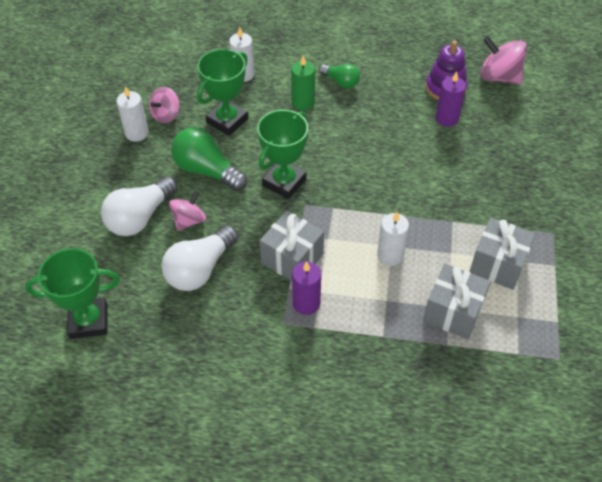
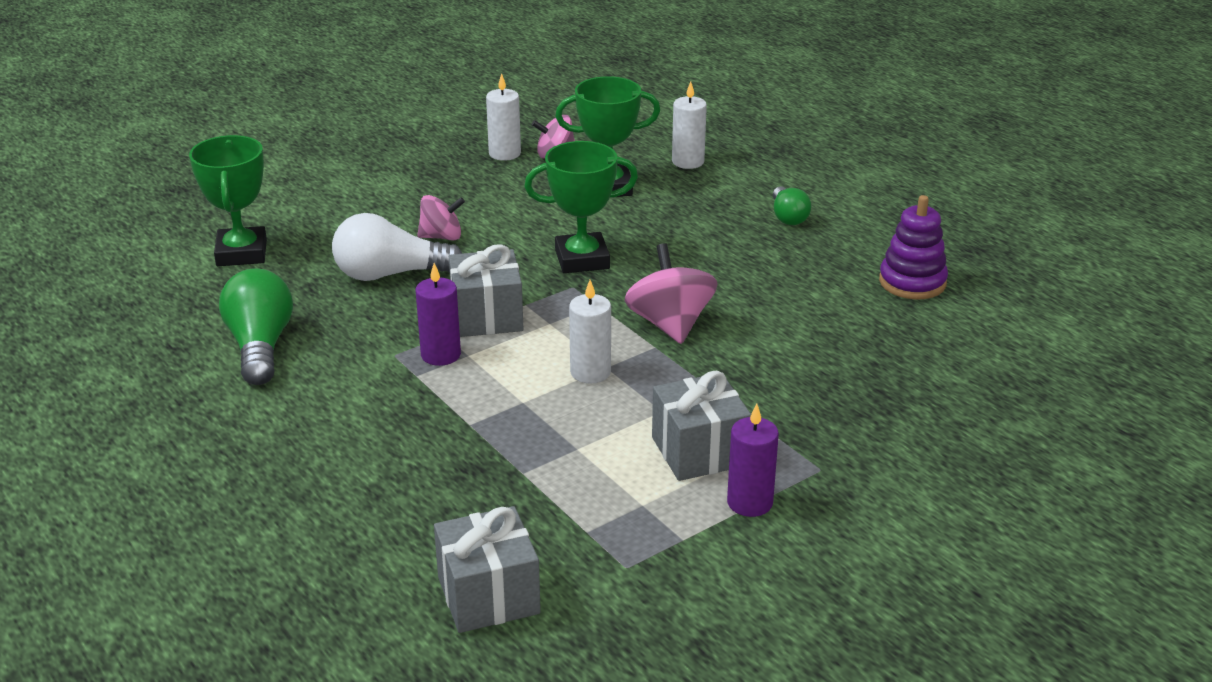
camera: 45 degrees right, 20 degrees down
(89, 321) = (241, 253): green trophy -> green trophy turned 45 degrees clockwise
(140, 217) = (403, 211): white light bulb -> none
(207, 171) = (522, 212): green light bulb -> green light bulb (260, 346)
(303, 102) = (714, 212): green candle -> none
(447, 118) = (865, 307): purple candle -> purple candle (750, 502)
(453, 312) = (576, 454): grey gift -> grey gift (488, 595)
(499, 77) = (1006, 307): pink spinning top -> pink spinning top (670, 324)

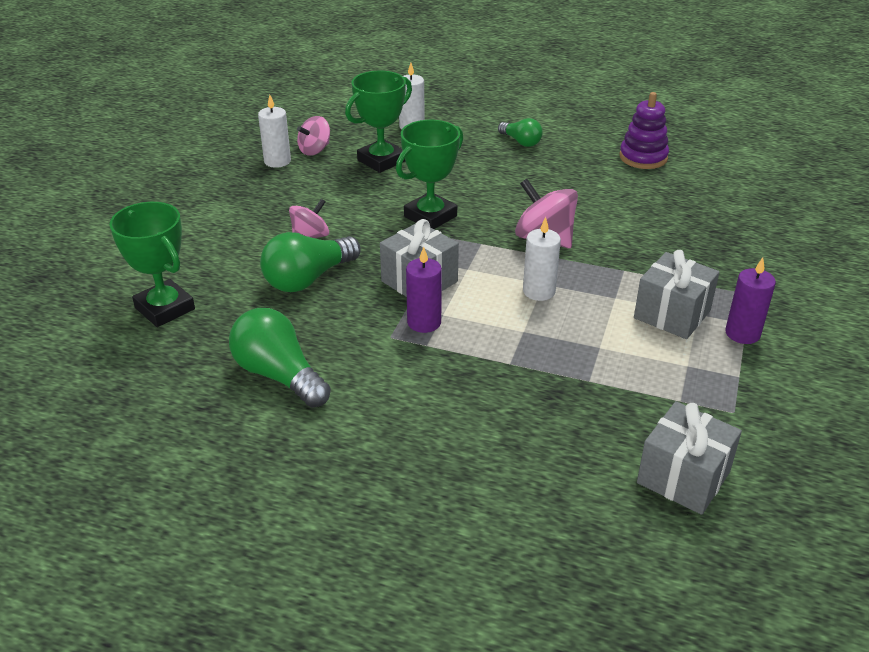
camera: 35 degrees left, 5 degrees up
(390, 274) = (308, 279): white light bulb -> green light bulb

